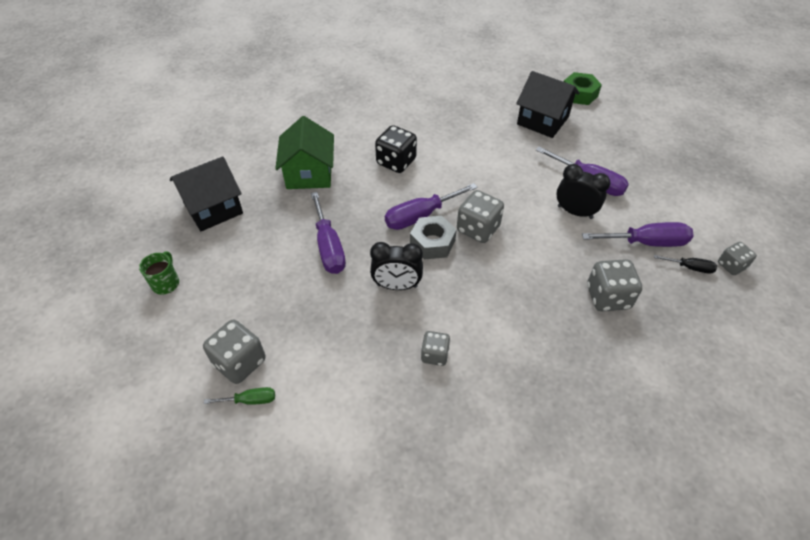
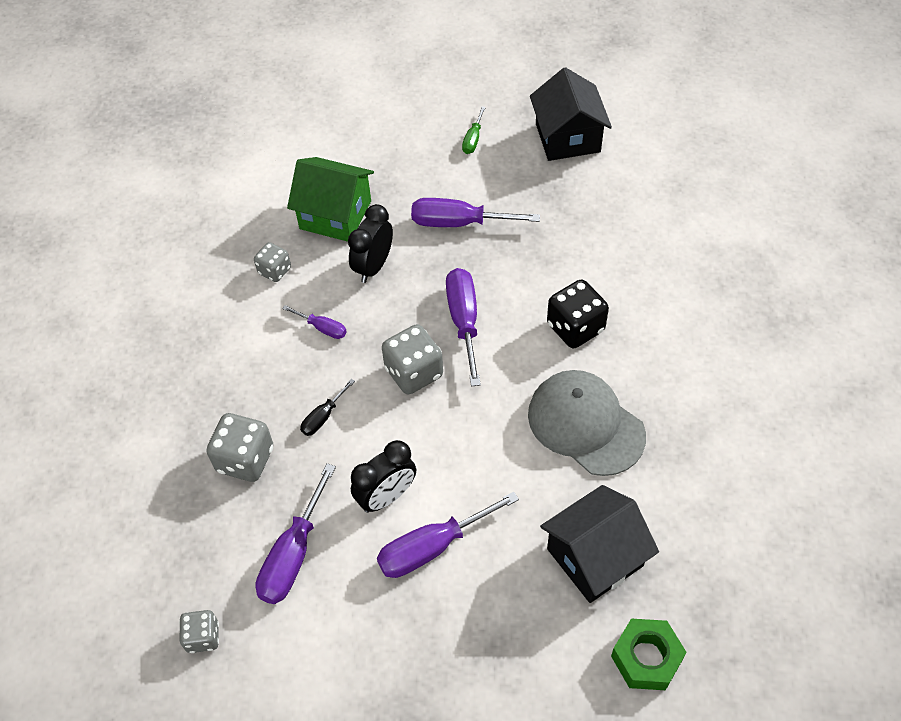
camera: 115 degrees right, 5 degrees up
(166, 283) = (475, 92): green mug -> none
(240, 362) = (353, 130): grey dice -> none
(250, 400) = (311, 132): green screwdriver -> green screwdriver (473, 139)
(309, 173) = (591, 232): green house -> green house (335, 215)
(432, 243) = (416, 318): grey nut -> none
(464, 141) = (585, 424): none -> grey cap
(472, 296) = (322, 328): none -> purple screwdriver
(690, 268) = (229, 581): black screwdriver -> black screwdriver (323, 417)

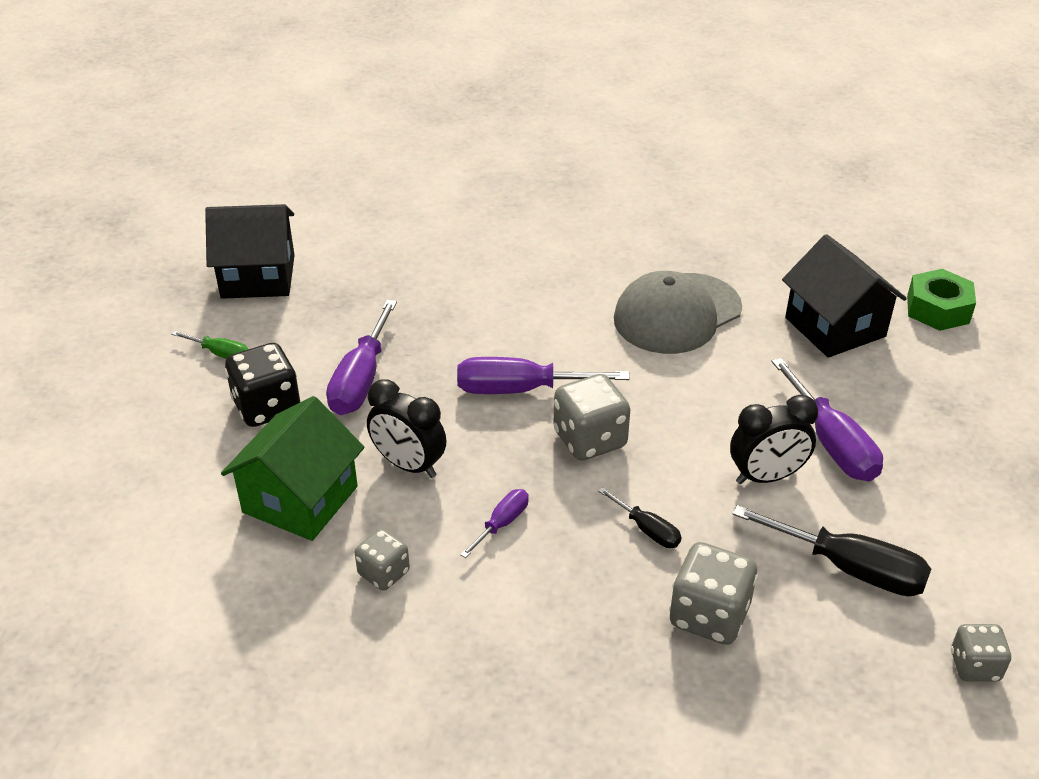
camera: 85 degrees left, 15 degrees down
(293, 554) = (850, 568): purple screwdriver -> black screwdriver
(386, 496) = (766, 477): black clock -> black clock turned 105 degrees clockwise
(575, 327) = (548, 305): black dice -> black dice (267, 407)

